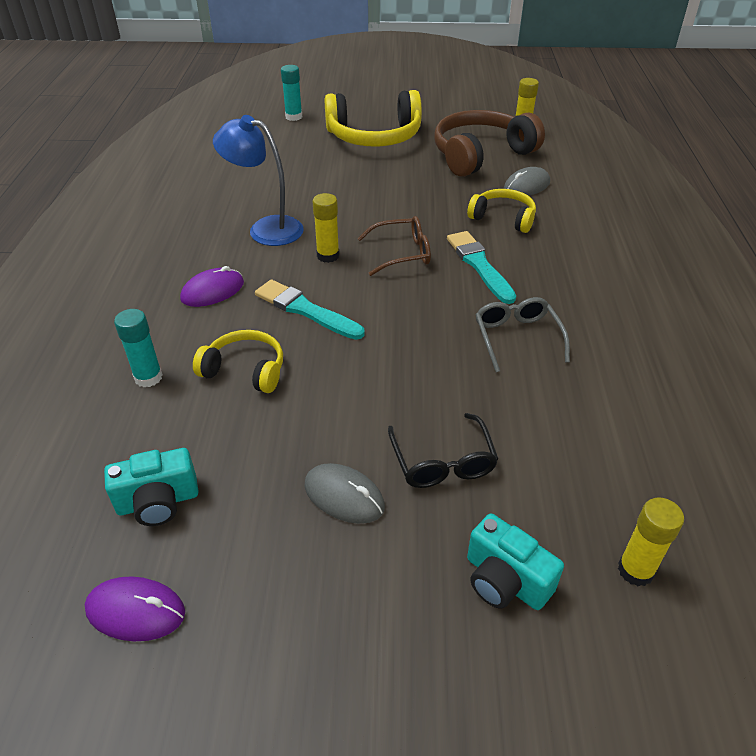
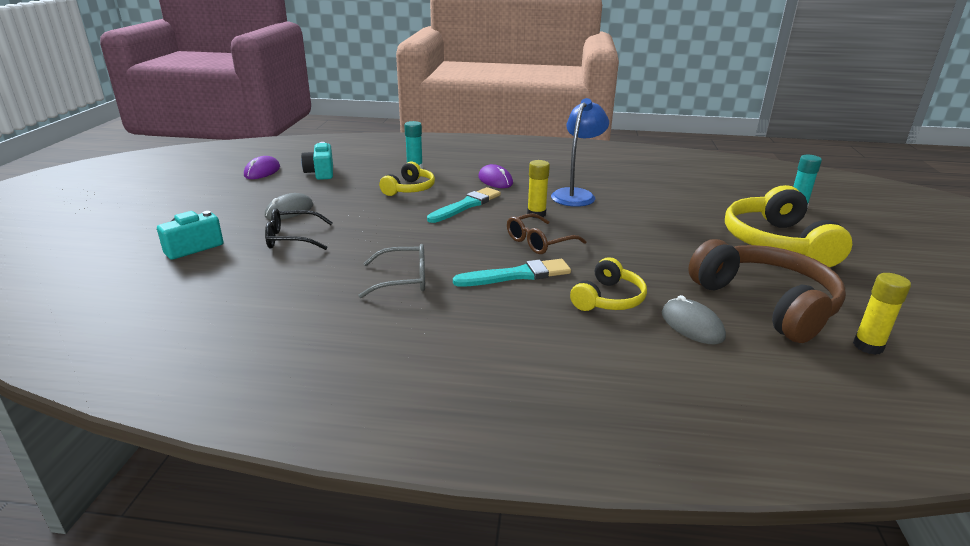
camera: 95 degrees right, 15 degrees down
(402, 253) = (539, 242): brown glasses -> brown glasses turned 60 degrees clockwise
(635, 570) = (154, 289): yellow glue stick -> none

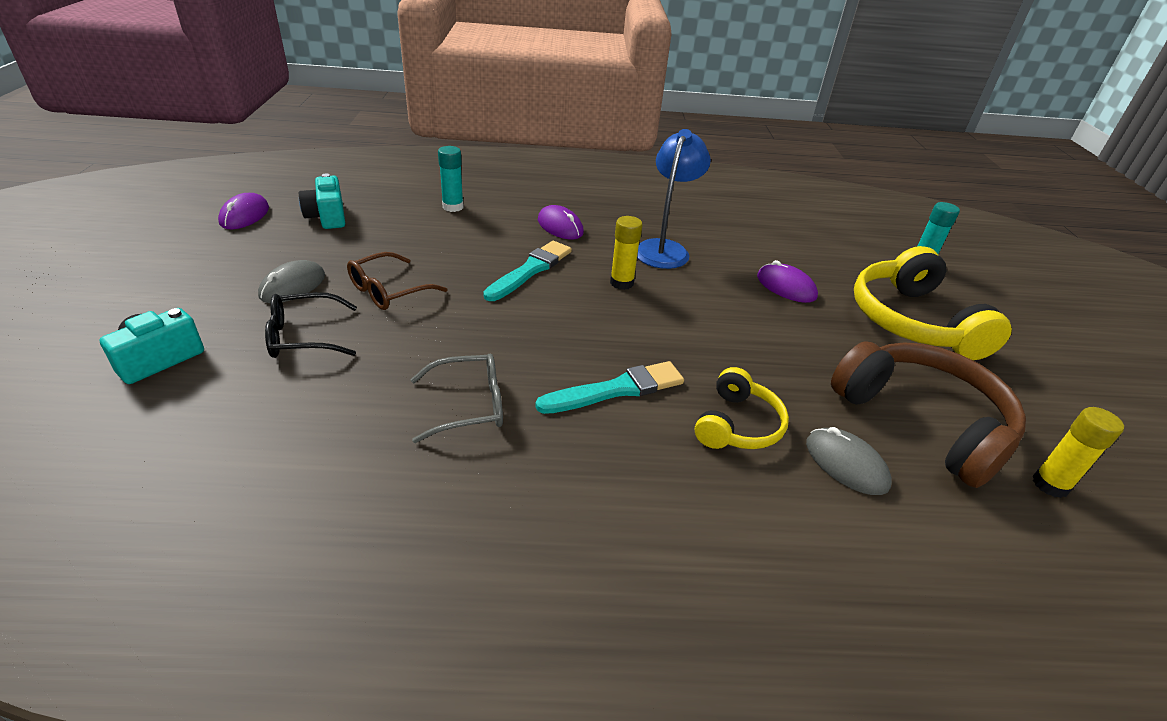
camera: 10 degrees left, 10 degrees up
(409, 189) = (452, 243): yellow headphones -> none
(539, 242) = (633, 330): brown glasses -> brown glasses (388, 291)
(672, 219) = (786, 287): none -> purple mouse

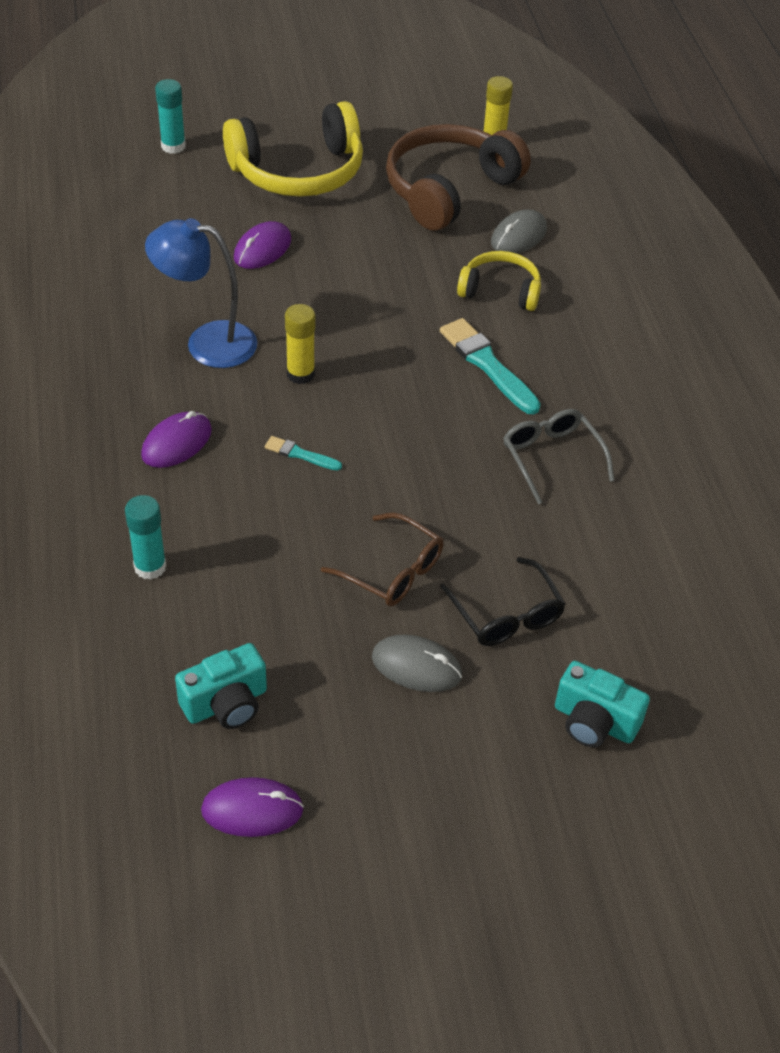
camera: 100 degrees left, 10 degrees up
(530, 270) = (300, 454): turquoise brush -> turquoise brush, size x0.52

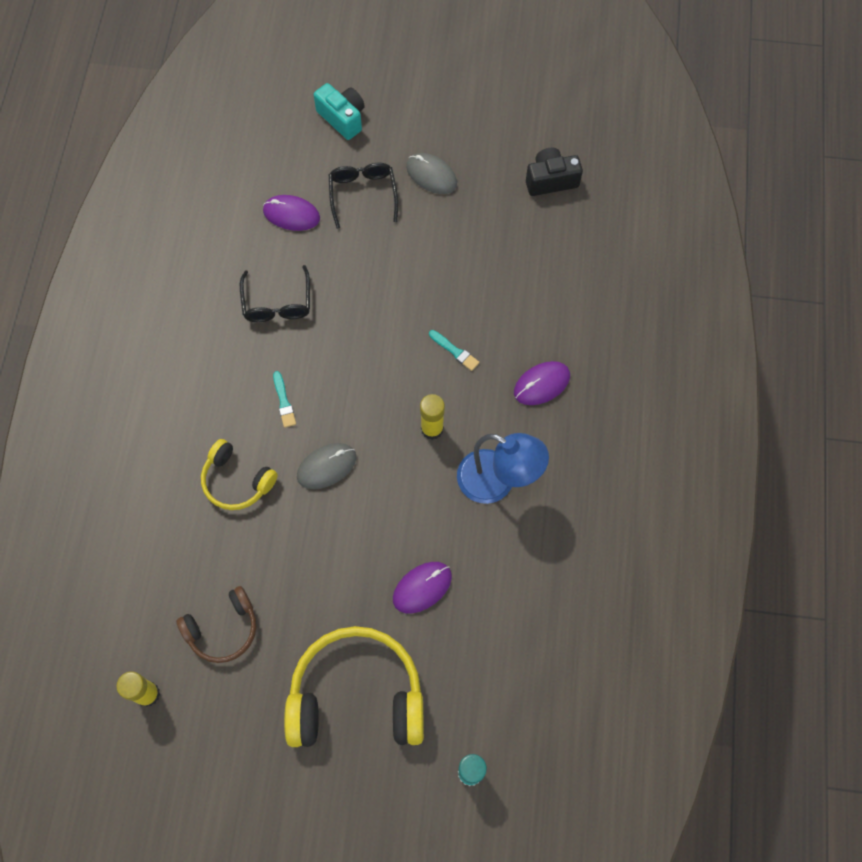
camera: 160 degrees left, 20 degrees up
(150, 567) = (579, 284): turquoise glue stick -> none
(226, 703) = (551, 180): turquoise camera -> black camera
(252, 810) = (550, 117): purple mouse -> purple mouse (291, 214)
(392, 571) = (422, 242): brown glasses -> none
(449, 190) = (223, 629): brown headphones -> brown headphones, size x0.56
(487, 365) = (284, 401): turquoise brush -> turquoise brush, size x0.52
(518, 236) = (189, 546): grey mouse -> grey mouse (326, 466)
(551, 458) = (277, 303): grey glasses -> black glasses

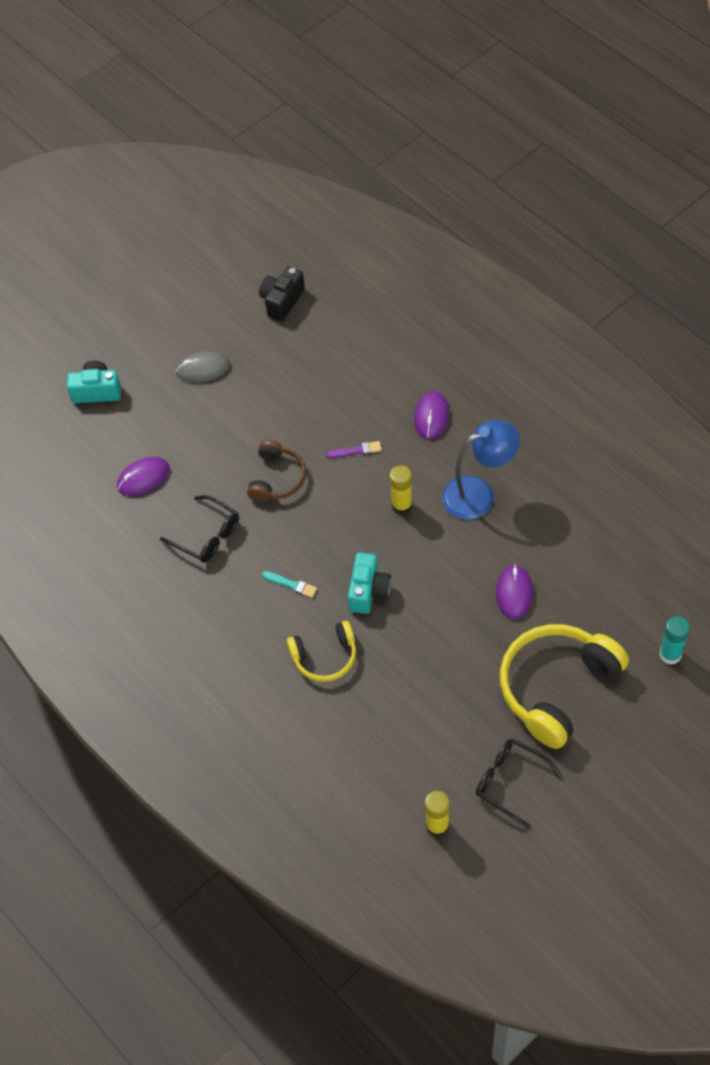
camera: 45 degrees left, 10 degrees down
(223, 629) = (431, 742): brown headphones -> brown headphones (277, 478)
(326, 466) = (368, 591): grey mouse -> turquoise camera
(363, 194) = (174, 421): black glasses -> black glasses (510, 782)
(454, 351) = (356, 450): turquoise brush -> purple brush

